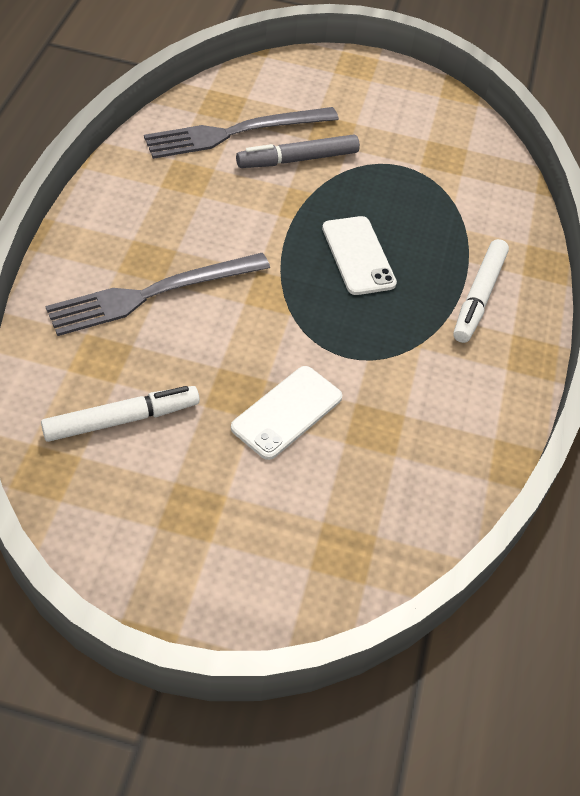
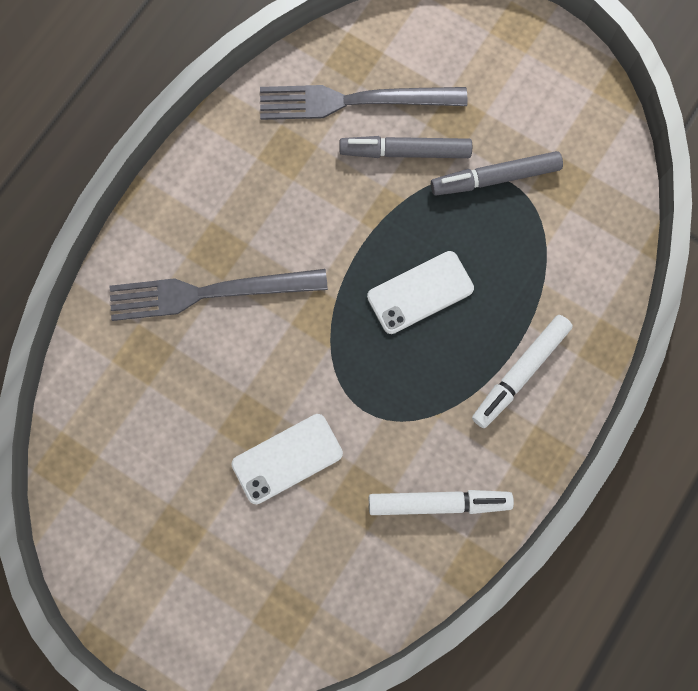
camera: 25 degrees right, 25 degrees up
(121, 420) = (142, 427): white marker -> white marker (438, 502)
(358, 256) = (420, 292): white phone -> white phone turned 60 degrees clockwise
(386, 164) = (495, 178): none -> grey marker

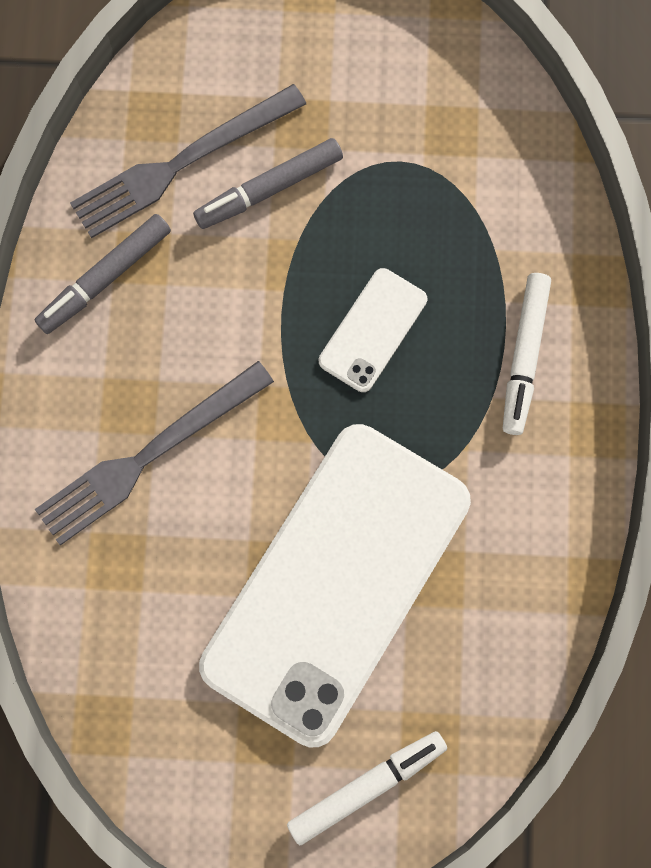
camera: 30 degrees left, 0 degrees up
(287, 458) = (336, 583): white phone -> white phone, size x2.40
(438, 502) = (519, 537): white marker -> white marker (366, 786)
(495, 178) = (380, 165): grey marker -> grey marker (105, 278)

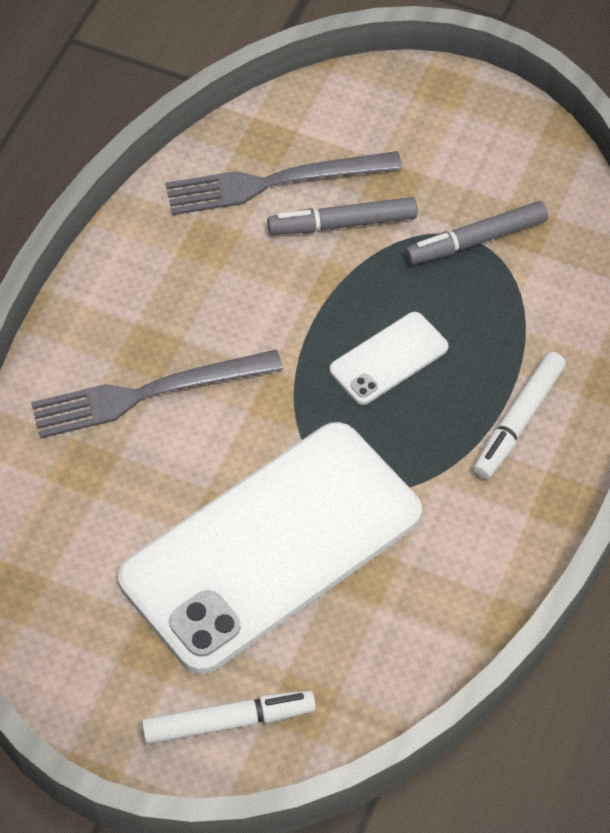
camera: 20 degrees right, 20 degrees down
(105, 278) = (170, 248): grey marker -> grey marker (476, 240)

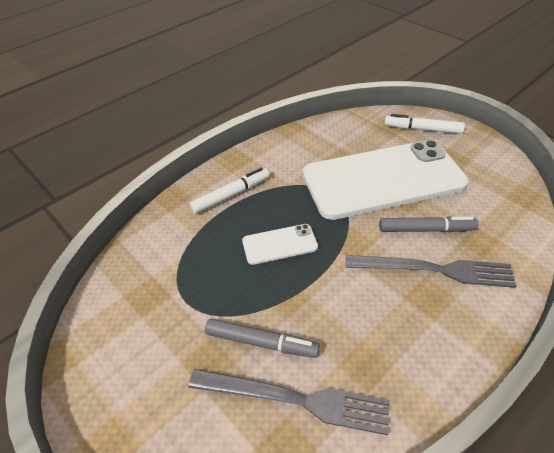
camera: 155 degrees left, 10 degrees down
(476, 240) = (182, 297): grey marker -> grey marker (426, 229)

